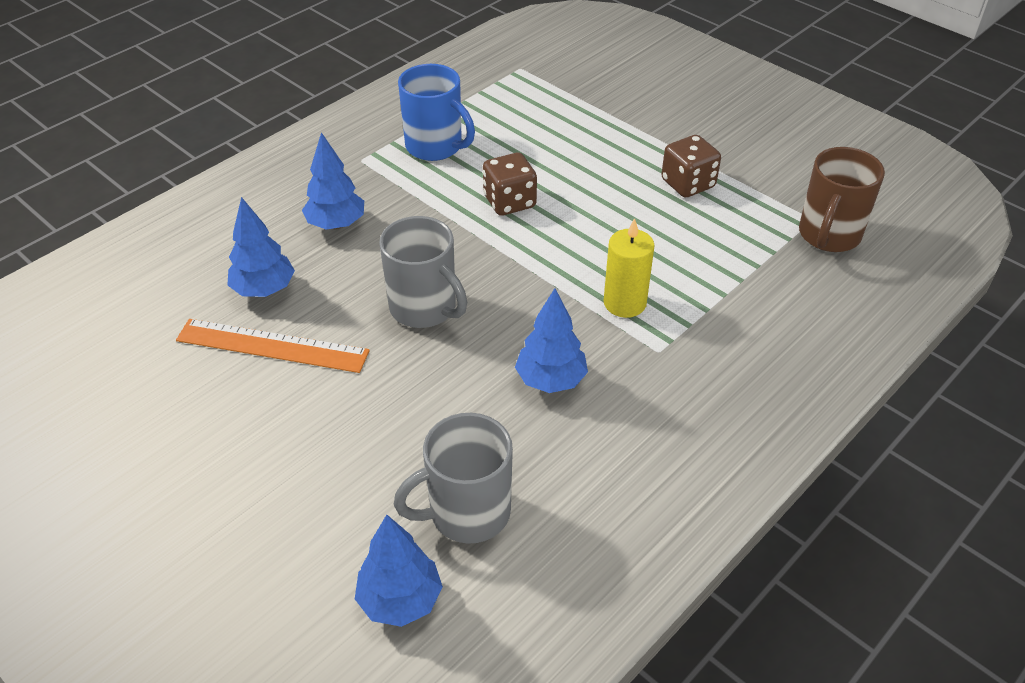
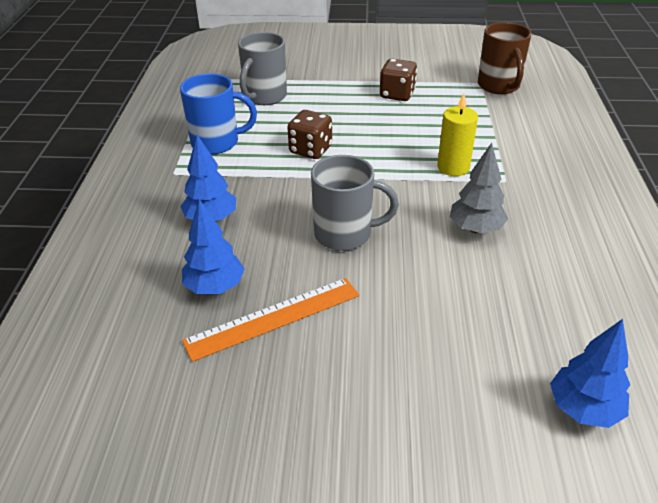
camera: 40 degrees left, 5 degrees down
(467, 513) = (541, 330): grey mug -> grey mug (264, 97)
(551, 380) = (475, 228): blue tree -> grey tree

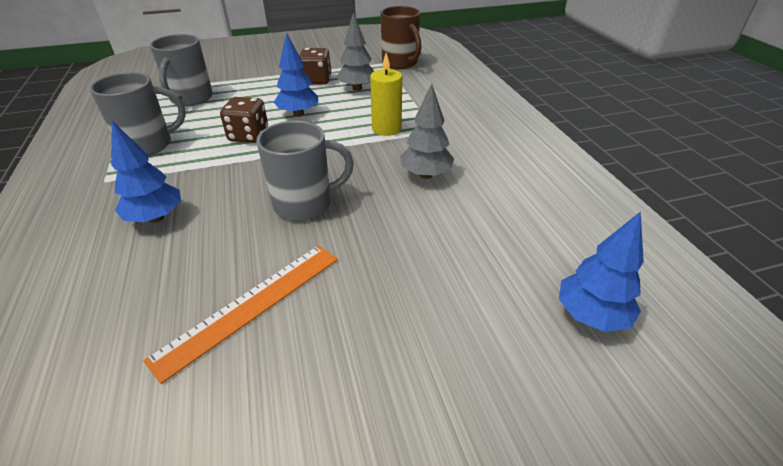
camera: 20 degrees left, 0 degrees up
(215, 287) = (174, 288): blue tree -> blue tree (298, 114)
(217, 142) = (149, 145): blue mug -> grey mug
(438, 112) = (357, 88): none -> grey tree

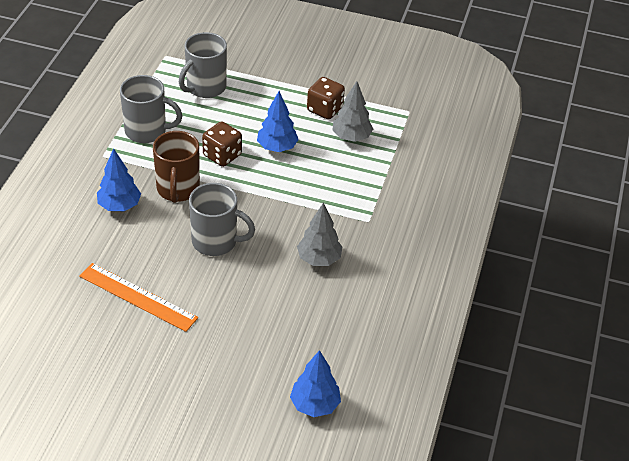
camera: 30 degrees right, 5 degrees up
(251, 305) = (137, 297): orange ruler -> orange ruler turned 45 degrees clockwise
(386, 128) = (332, 199): yellow candle -> none
(400, 63) = (423, 119): brown mug -> brown mug (178, 189)

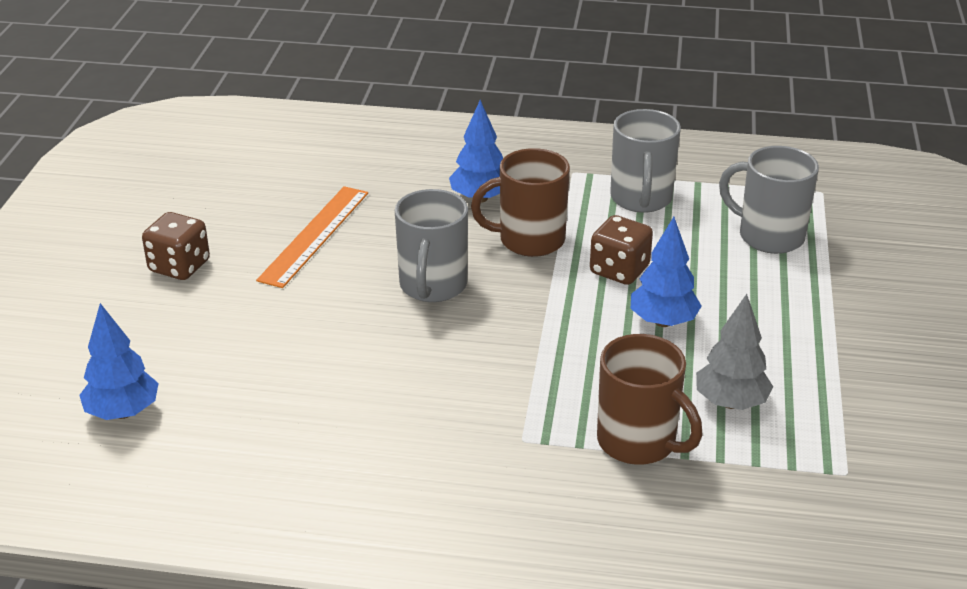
camera: 85 degrees right, 10 degrees down
(319, 259) = (419, 390): grey tree -> none
(324, 109) = (788, 365): brown dice -> brown dice (179, 266)
(377, 177) = (638, 442): none -> brown mug

